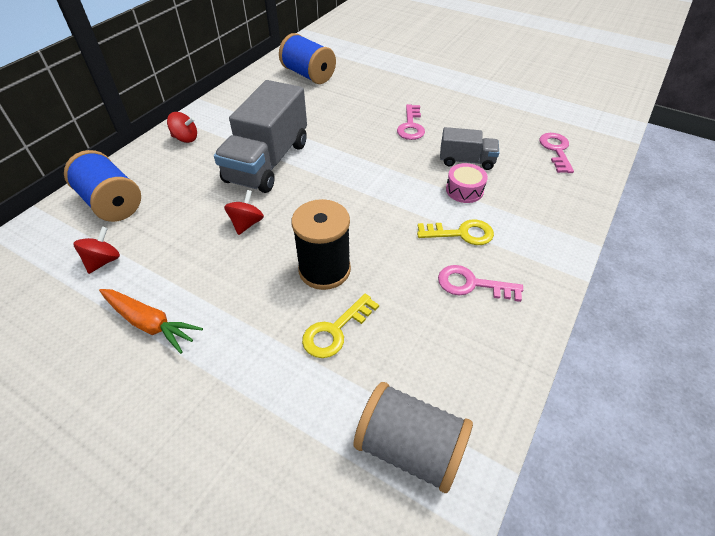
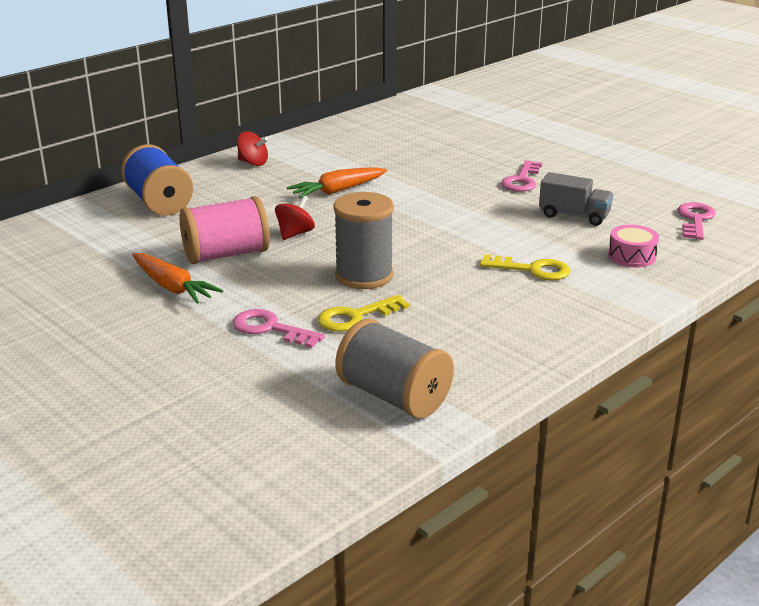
camera: 15 degrees right, 20 degrees down
(103, 261) = (140, 241): red spinning top -> none
(191, 264) = (226, 254): none -> pink spool
(267, 162) = (337, 191): grey truck -> orange carrot
(308, 75) = (418, 125): blue spool -> none
(324, 270) = (364, 276): black spool -> grey spool
(464, 190) = (557, 238): pink drum -> pink drum (631, 256)
(472, 284) = (522, 307): pink key -> pink key (270, 329)

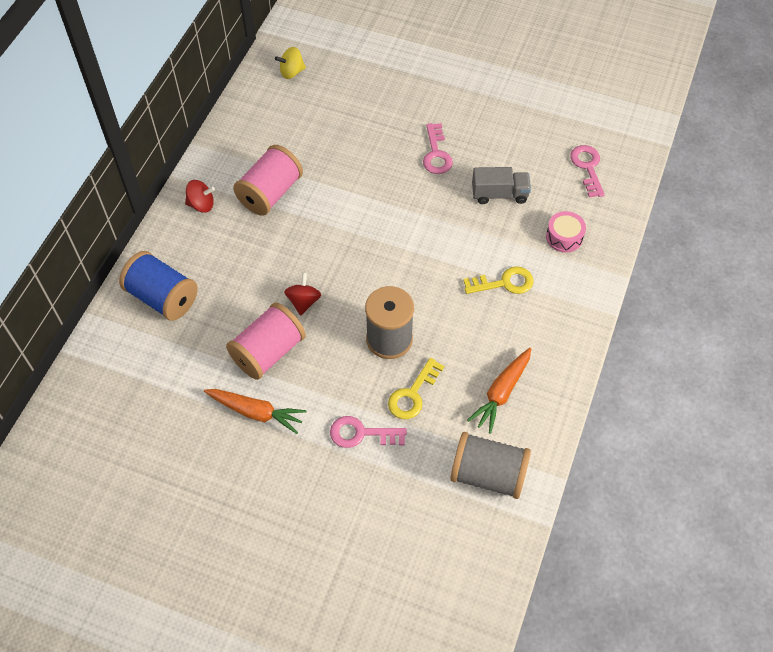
camera: 25 degrees left, 30 degrees up
(326, 169) = (270, 193): none -> pink spool
(337, 191) = (299, 224): orange carrot -> orange carrot (501, 393)
(413, 115) = (291, 72): none -> yellow spinning top

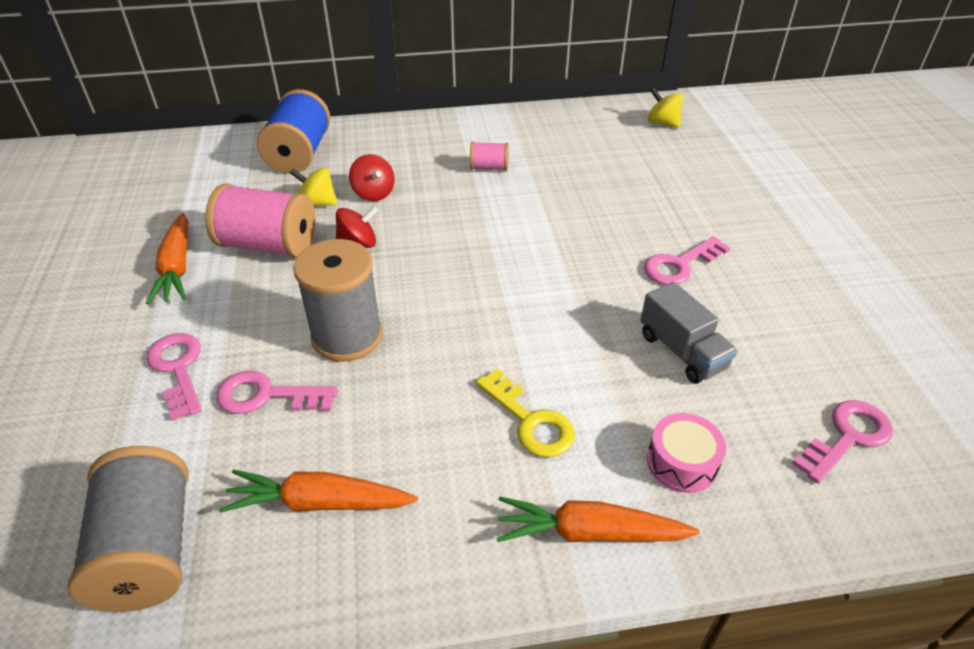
camera: 60 degrees right, 15 degrees down
(201, 205) = (434, 134): red spinning top -> red spinning top (373, 193)
(238, 308) = (317, 203): none -> yellow spinning top
(270, 193) = (489, 167): pink spool -> pink spool, size x0.50
(413, 394) = (267, 395): yellow key -> pink key
(579, 293) = (589, 533): none -> orange carrot

